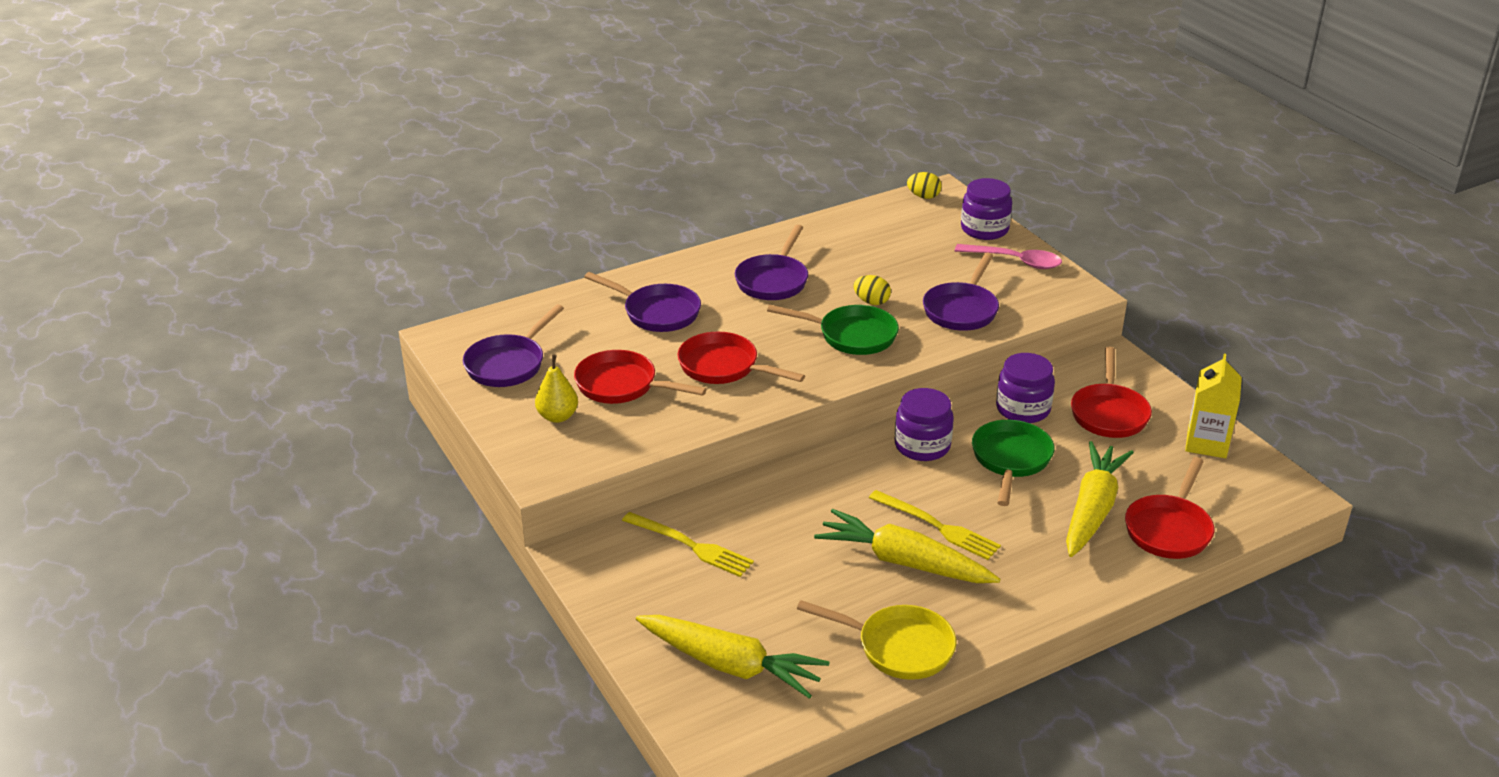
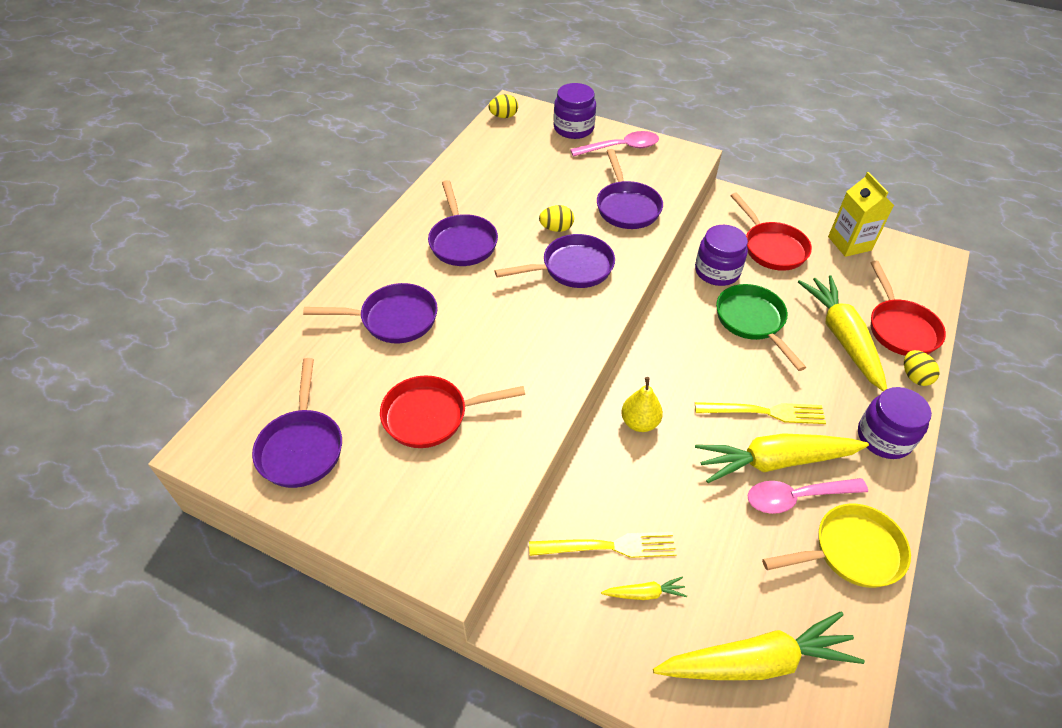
camera: 35 degrees left, 15 degrees up
(557, 416) = (403, 485): yellow pear -> yellow pear (639, 422)
(688, 585) = (645, 593): none -> yellow carrot
(724, 367) = (502, 350): red pan -> none
(851, 336) = (572, 268): green pan -> purple pan
(893, 592) = (796, 497): none -> pink spoon
(922, 446) = (684, 340): purple jar -> purple jar (884, 437)
(1132, 569) = (914, 377): none -> yellow egg

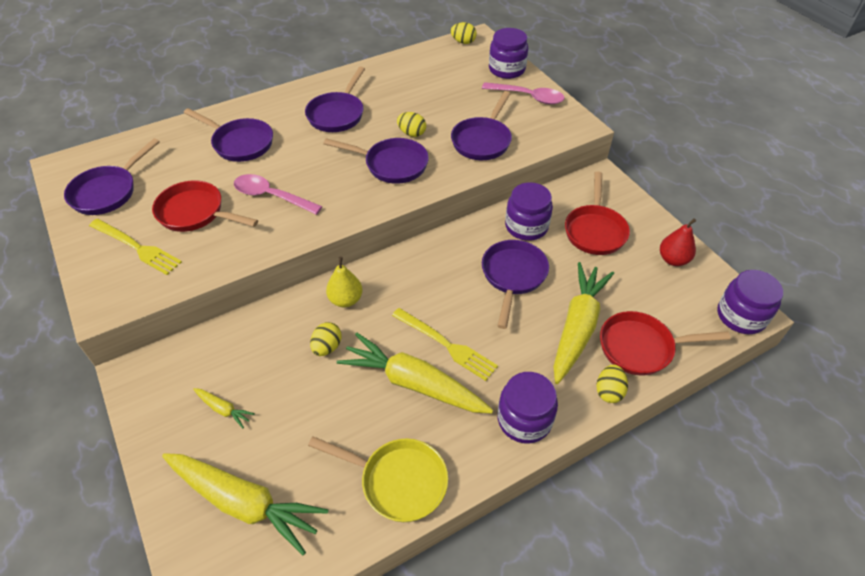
camera: 35 degrees right, 0 degrees up
(608, 546) = (235, 365): yellow fork -> yellow fork (137, 247)
(671, 476) = (327, 347): none -> yellow egg
(752, 322) = (513, 276): green pan -> purple pan
(796, 497) = (400, 417): pink spoon -> pink spoon (271, 196)
(849, 243) = (673, 259): yellow carton -> red pear
(900, 328) = (641, 347): red pan -> red pan turned 60 degrees clockwise
(935, 265) = (741, 316): none -> purple jar

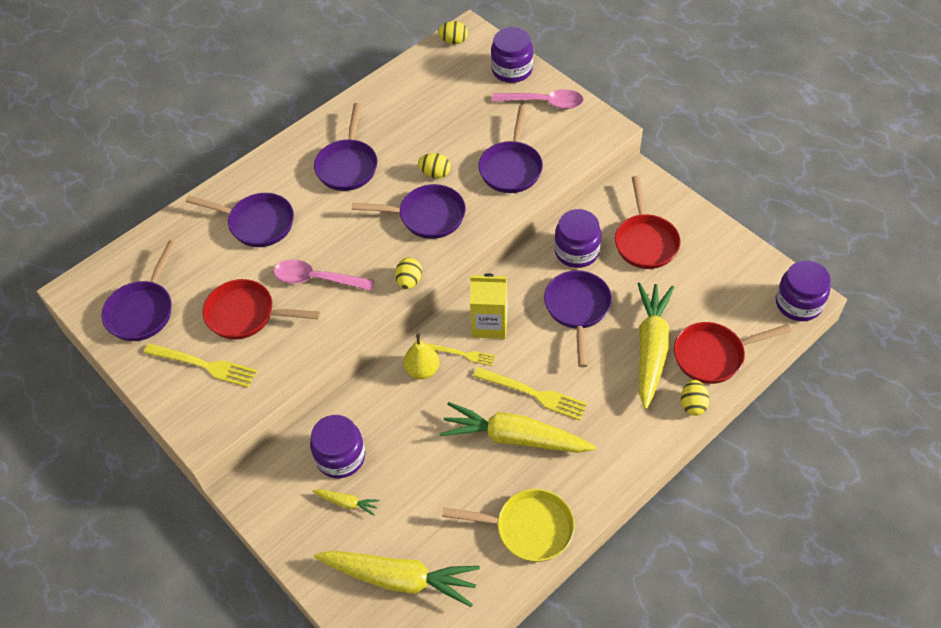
camera: 10 degrees left, 5 degrees up
(327, 347) = (421, 422): yellow egg -> yellow egg (409, 281)
(389, 294) = (463, 354): none -> yellow fork
(424, 272) = (490, 324): none -> yellow carton
(524, 419) = (624, 448): purple jar -> purple jar (340, 457)
(673, 259) = (726, 257): red pear -> none

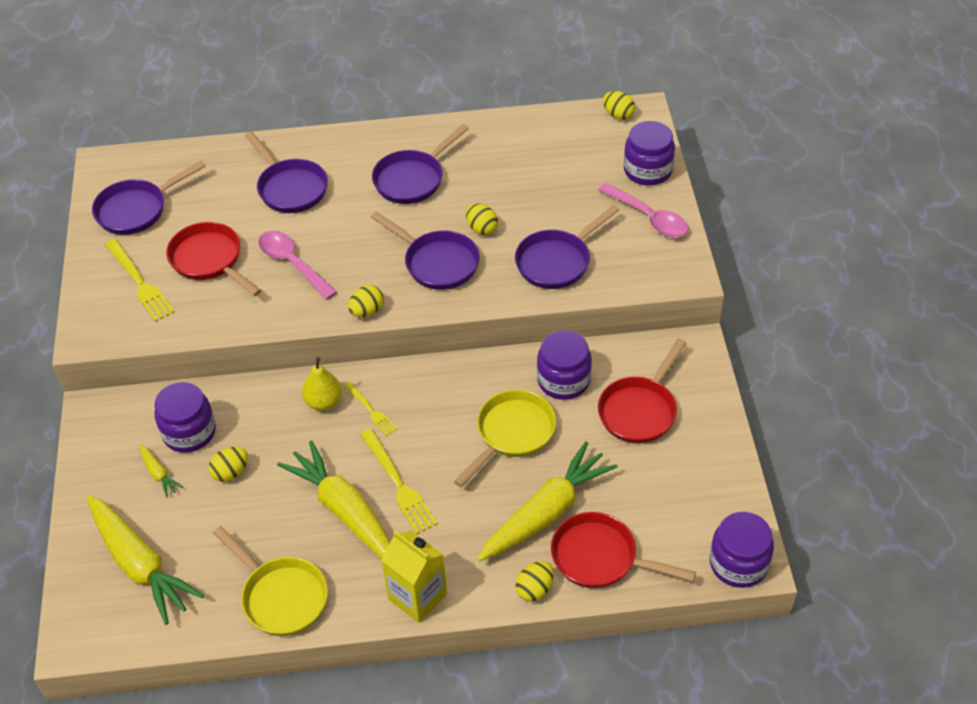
camera: 35 degrees right, 5 degrees down
(403, 465) = (231, 472): none -> yellow egg
(490, 324) = (420, 398): yellow carton -> yellow carton (417, 596)
(577, 309) = (512, 434): purple pan -> yellow pan

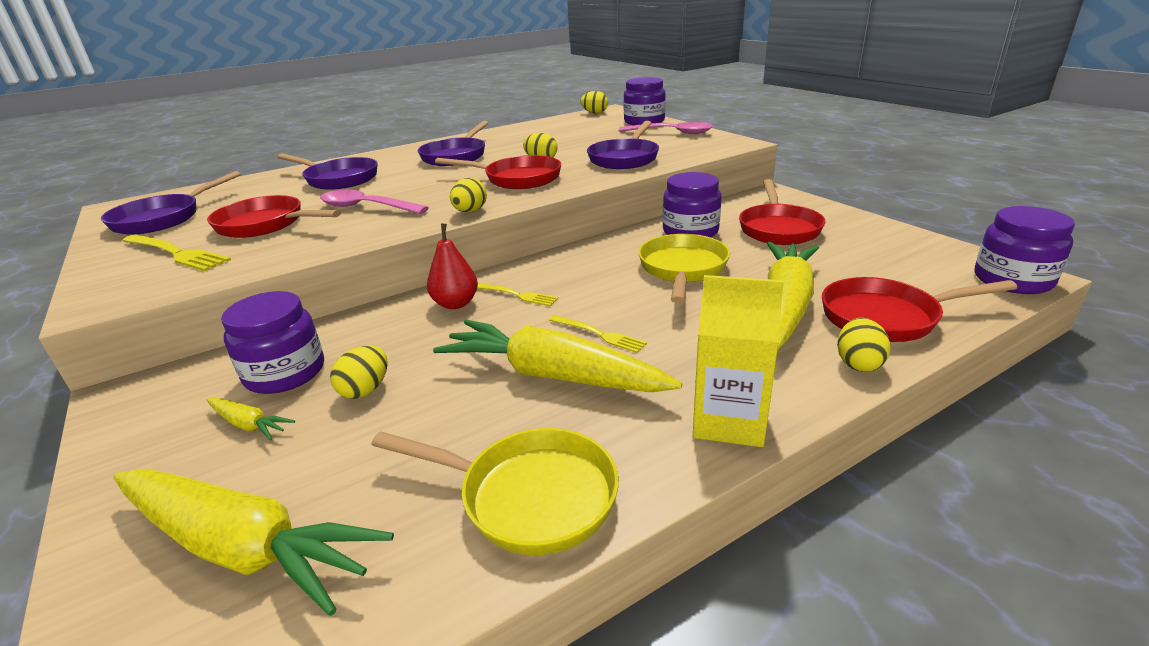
camera: 25 degrees left, 20 degrees down
(324, 402) = (455, 304): yellow pear -> red pear
(398, 484) = (599, 334): yellow fork -> yellow fork, size x0.61
(437, 262) = (517, 179): purple pan -> red pan

